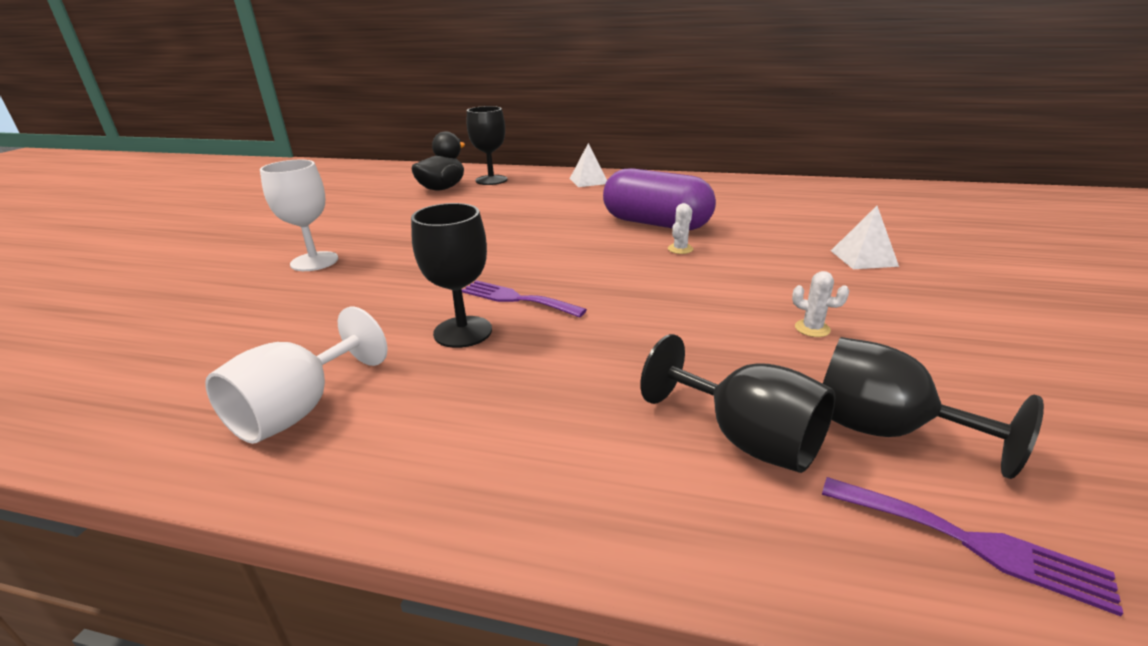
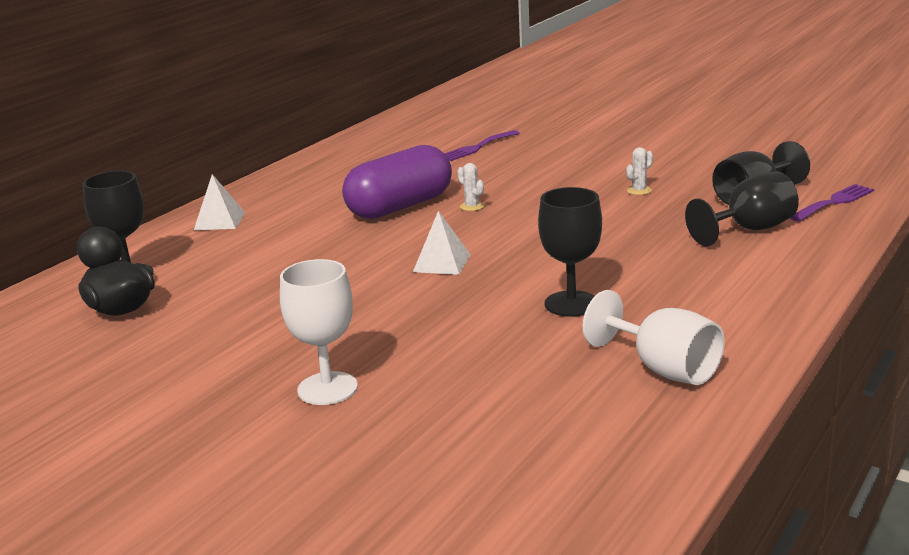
camera: 70 degrees left, 5 degrees down
(516, 299) = (522, 279): purple fork -> purple fork (477, 147)
(863, 258) = (545, 154): white pyramid -> white pyramid (442, 263)

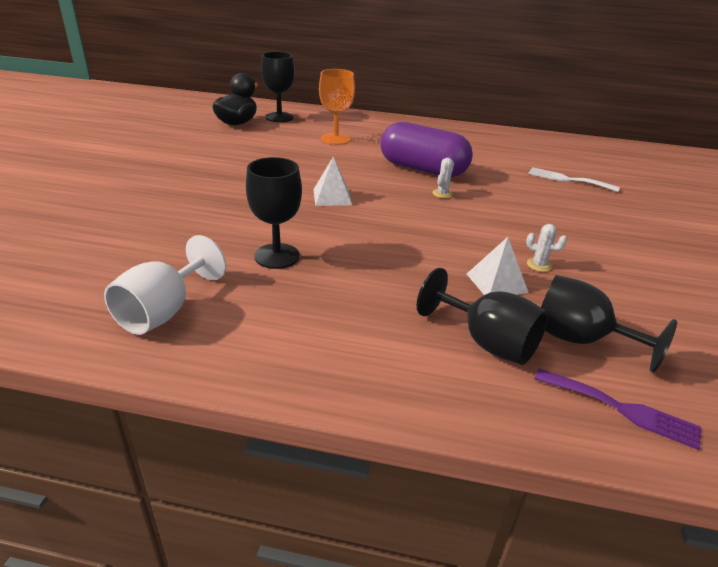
camera: 65 degrees right, 10 degrees up
(219, 221) = (364, 124): white pyramid -> white pyramid (496, 283)
(258, 244) = (335, 139): none -> orange goblet
(327, 388) = (141, 189): white goblet -> none
(477, 147) = (568, 179): purple fork -> white fork

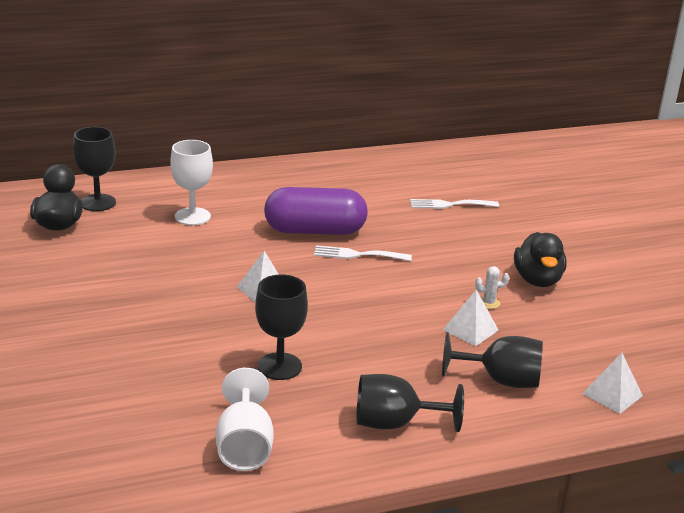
camera: 30 degrees left, 5 degrees down
(335, 139) = (192, 216): orange goblet -> white goblet
(442, 194) = (357, 255): white cactus -> white fork
(579, 339) = (557, 355): black goblet -> black goblet (394, 423)
(613, 260) = (537, 280): none -> black duck
(622, 409) = (612, 394): purple fork -> white pyramid

